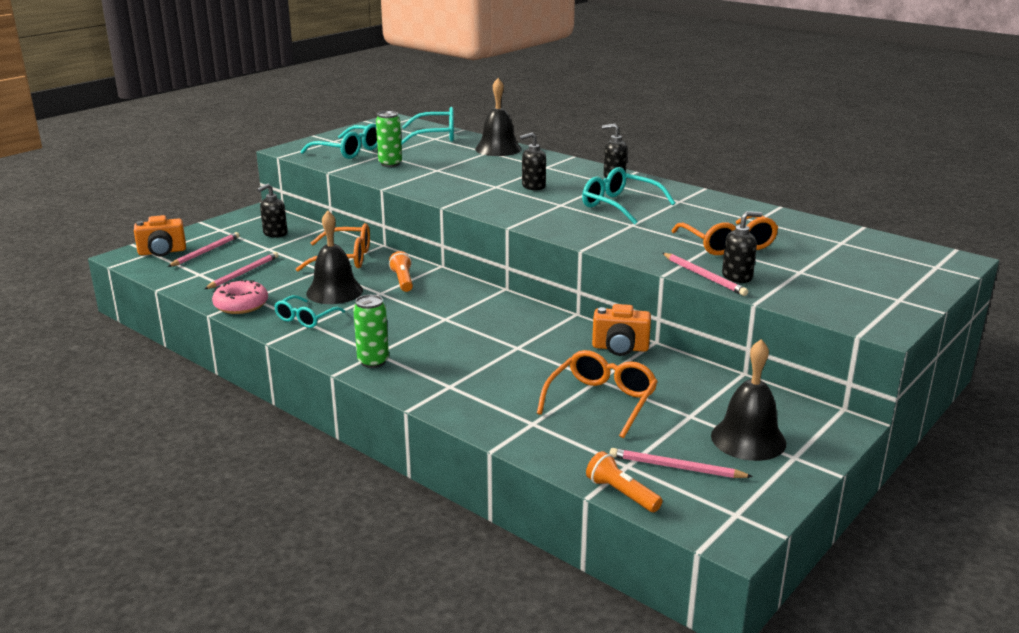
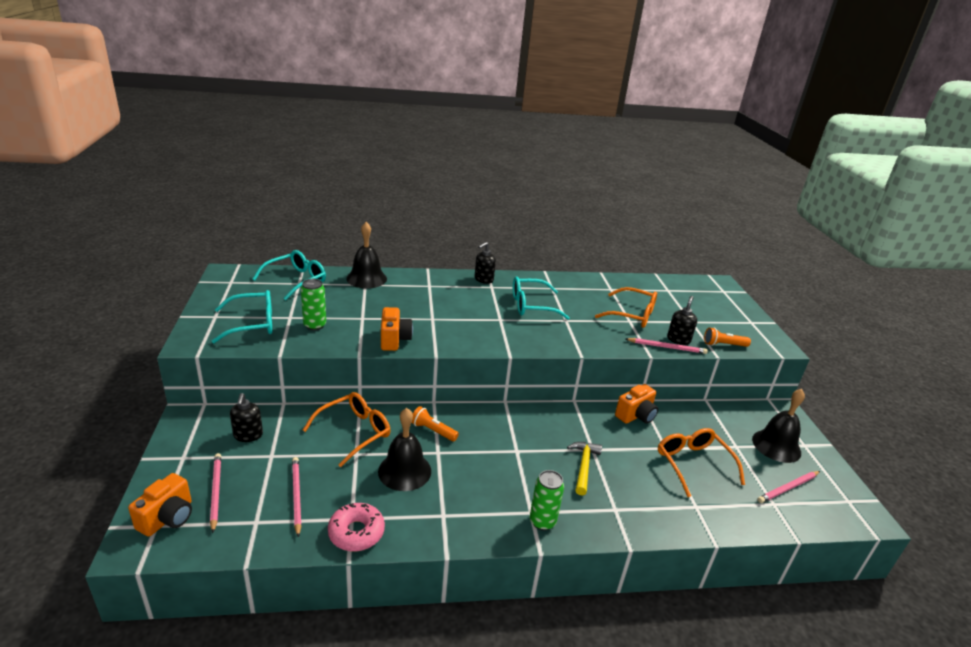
camera: 50 degrees left, 5 degrees up
(305, 318) = (430, 512): turquoise glasses -> none
(432, 188) = (394, 340): none -> orange camera
(482, 352) = (583, 466): none -> yellow hammer
(533, 186) = (455, 309): black soap dispenser -> none
(621, 493) = (803, 526): orange flashlight -> orange flashlight (723, 345)

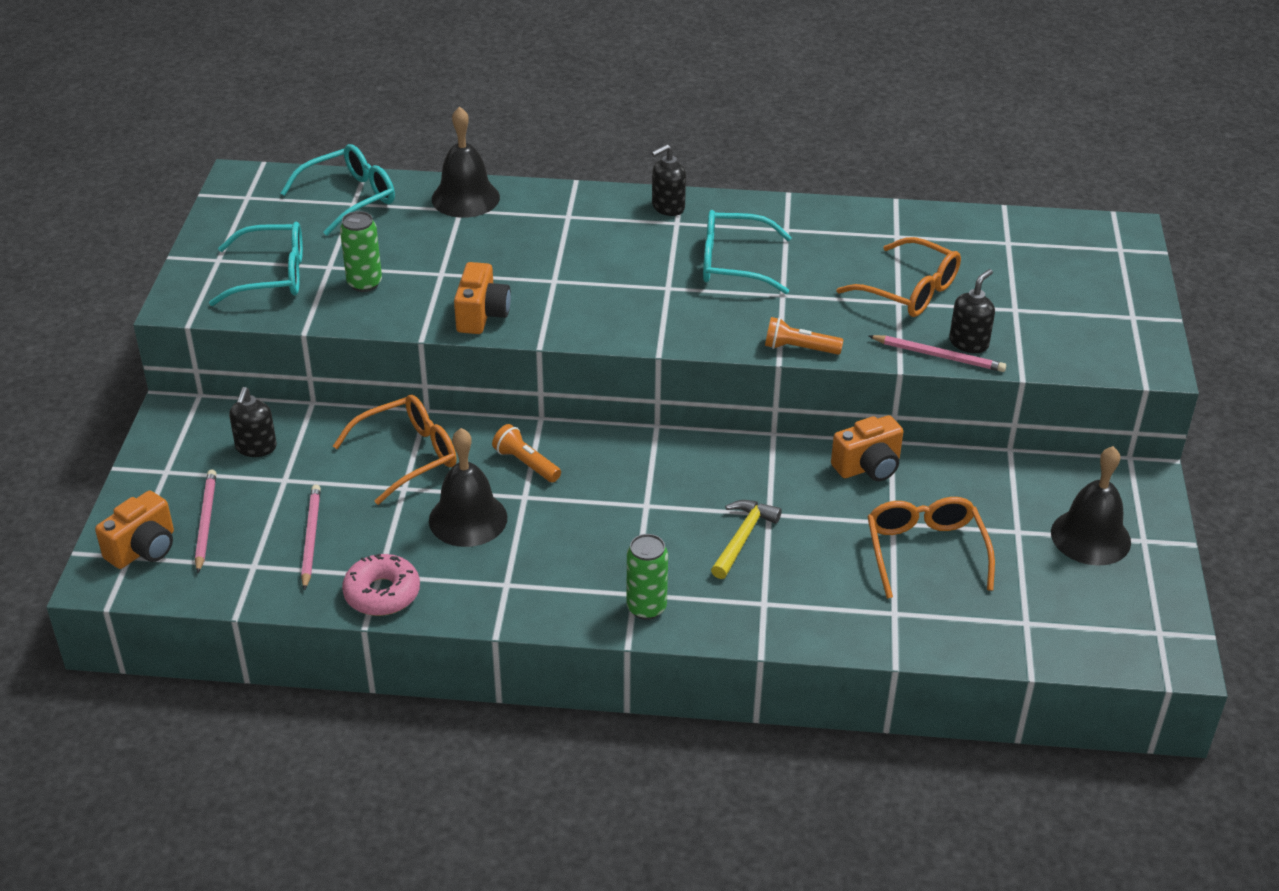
camera: 15 degrees right, 10 degrees up
(723, 345) = (1048, 357): orange flashlight -> orange flashlight (799, 348)
(788, 488) = (1067, 603): pink pencil -> none

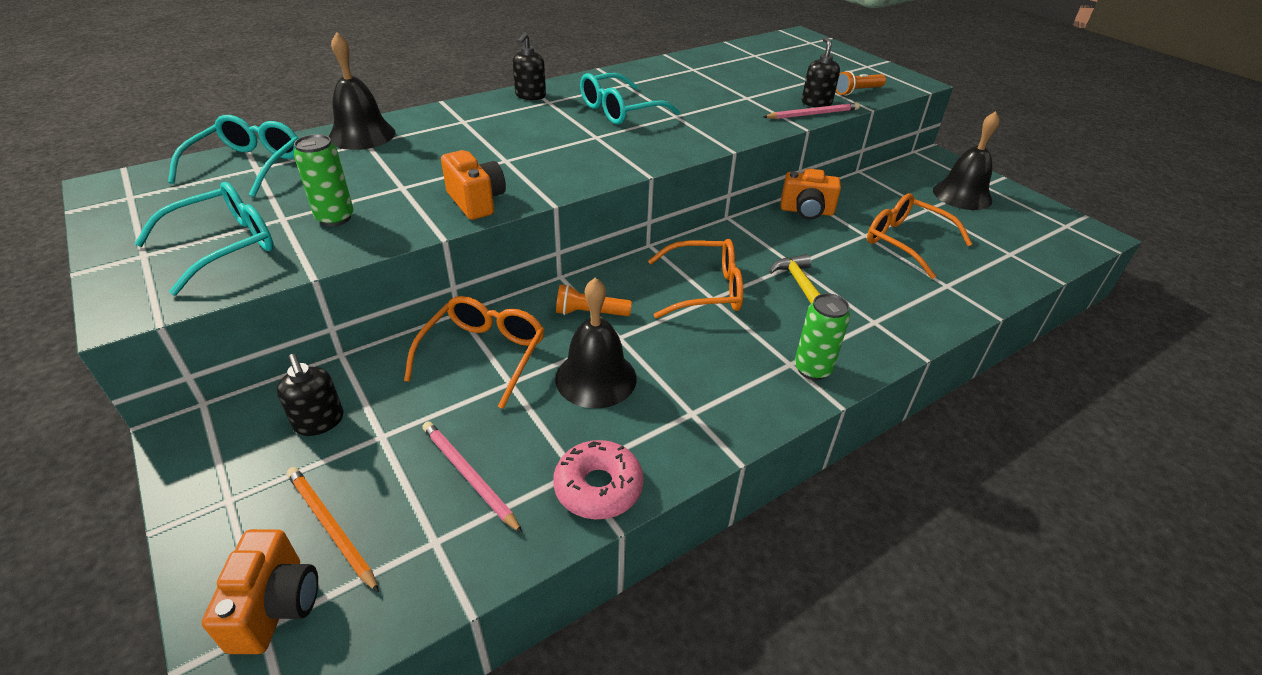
camera: 40 degrees left, 0 degrees up
(205, 522) = (331, 528): pink pencil -> orange pencil
(799, 348) = (732, 139): orange flashlight -> orange flashlight (857, 91)
(868, 467) = (806, 211): orange camera -> orange camera turned 75 degrees clockwise
(910, 291) = (744, 90): orange glasses -> orange glasses (705, 289)

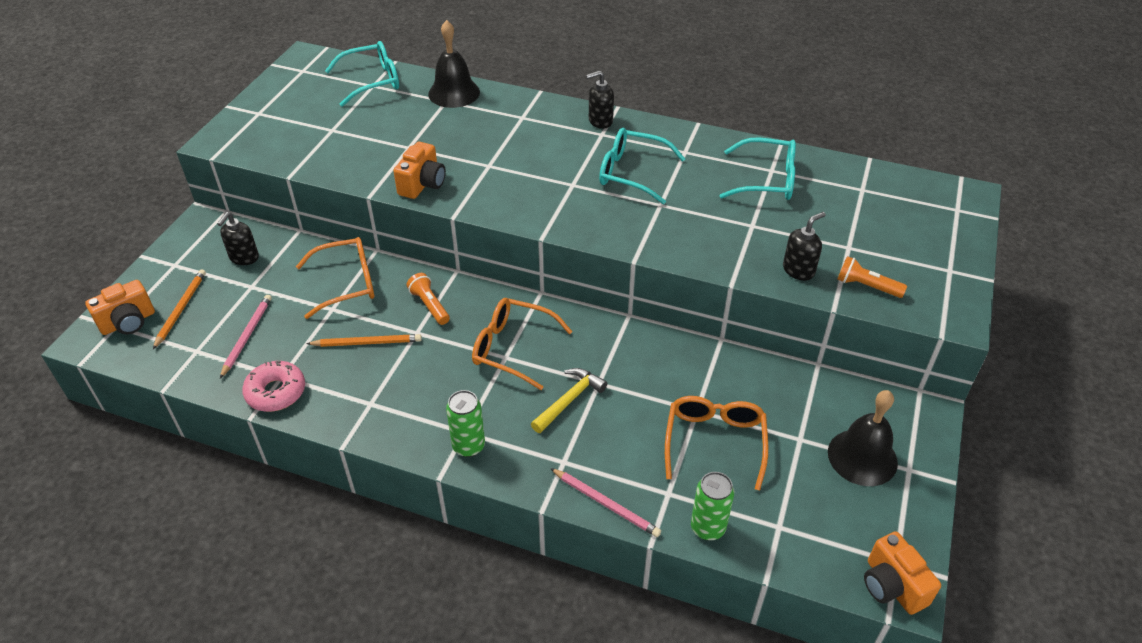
camera: 55 degrees right, 5 degrees up
(225, 246) = (289, 130): turquoise glasses -> turquoise glasses (767, 180)
(335, 218) = (350, 146): green can -> green can (708, 528)
(596, 378) = (367, 342): black bell -> orange pencil
(705, 289) = (512, 348): orange glasses -> orange glasses turned 150 degrees clockwise
(806, 211) = (694, 357): orange camera -> orange camera (892, 586)
(812, 114) = (768, 277): pink pencil -> pink pencil (605, 503)

